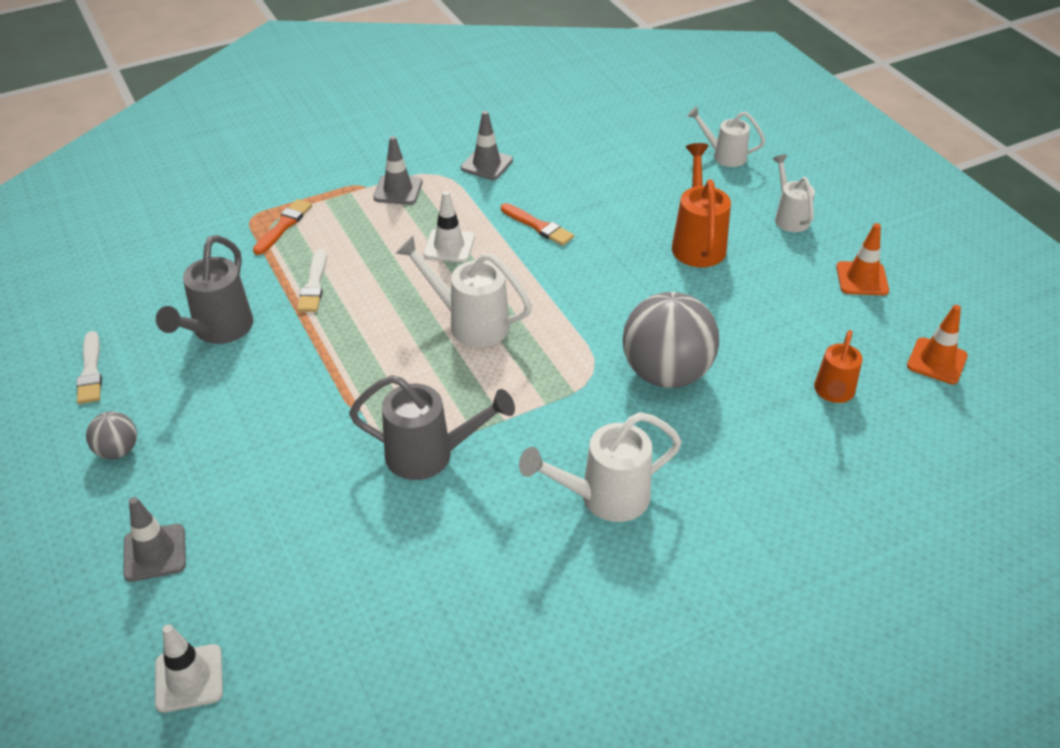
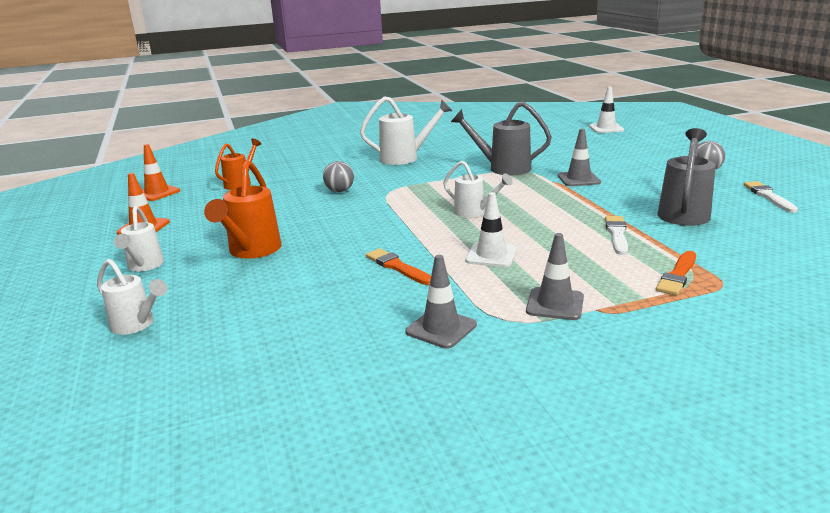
camera: 170 degrees left, 20 degrees down
(155, 553) = (648, 147): grey traffic cone -> grey traffic cone (578, 179)
(470, 323) = (474, 212): white watering can -> white watering can, size x0.65
(666, 373) = (339, 191): grey ball -> grey ball, size x0.47

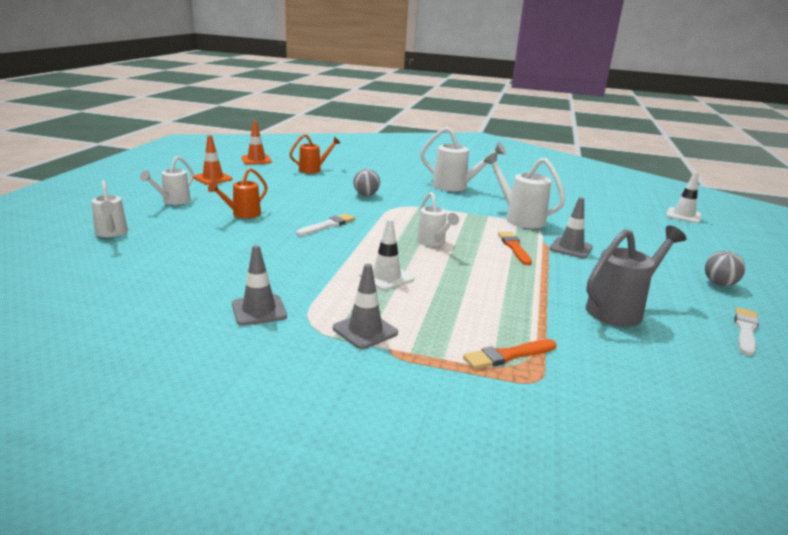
camera: 30 degrees right, 0 degrees up
(252, 251) = (242, 214): orange watering can -> orange watering can, size x0.65
(397, 267) = (308, 259): orange brush -> orange brush (514, 247)
(503, 168) = (520, 218): grey watering can -> white watering can
(617, 234) = (518, 302): white brush -> white brush (328, 225)

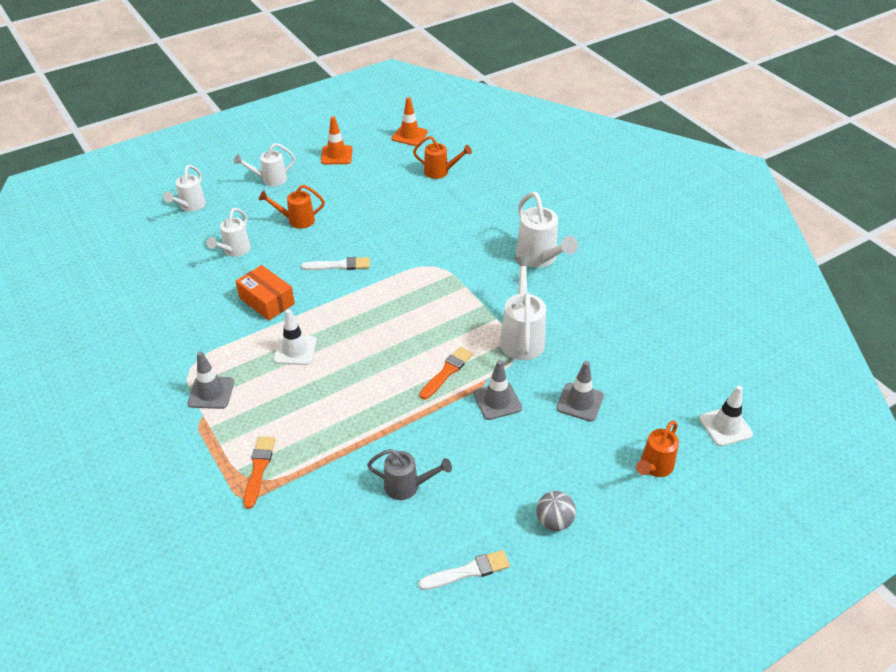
camera: 45 degrees right, 20 degrees up
(259, 310) = (179, 337): grey traffic cone -> grey traffic cone (580, 402)
(304, 261) = (266, 301): none -> orange box
(366, 195) = (431, 235): grey ball -> none
(433, 242) = (388, 329): white watering can -> white watering can (234, 251)
(507, 355) = (259, 468): orange brush -> orange brush turned 75 degrees clockwise
(620, 309) = (407, 486): grey watering can -> grey watering can, size x0.65
(698, 241) = (654, 467): none -> orange watering can

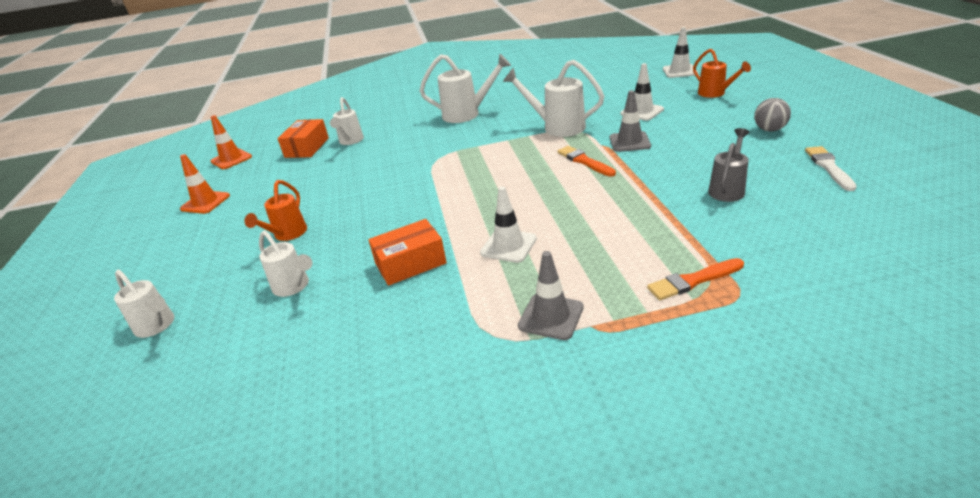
camera: 65 degrees left, 10 degrees down
(259, 468) = (693, 281): orange brush -> orange brush turned 45 degrees counterclockwise
(270, 180) = (189, 251): white watering can -> white watering can (350, 141)
(339, 265) = (391, 210): white brush -> none
(440, 172) = (307, 147): orange watering can -> orange box
(580, 402) = (642, 111): grey traffic cone -> white traffic cone

